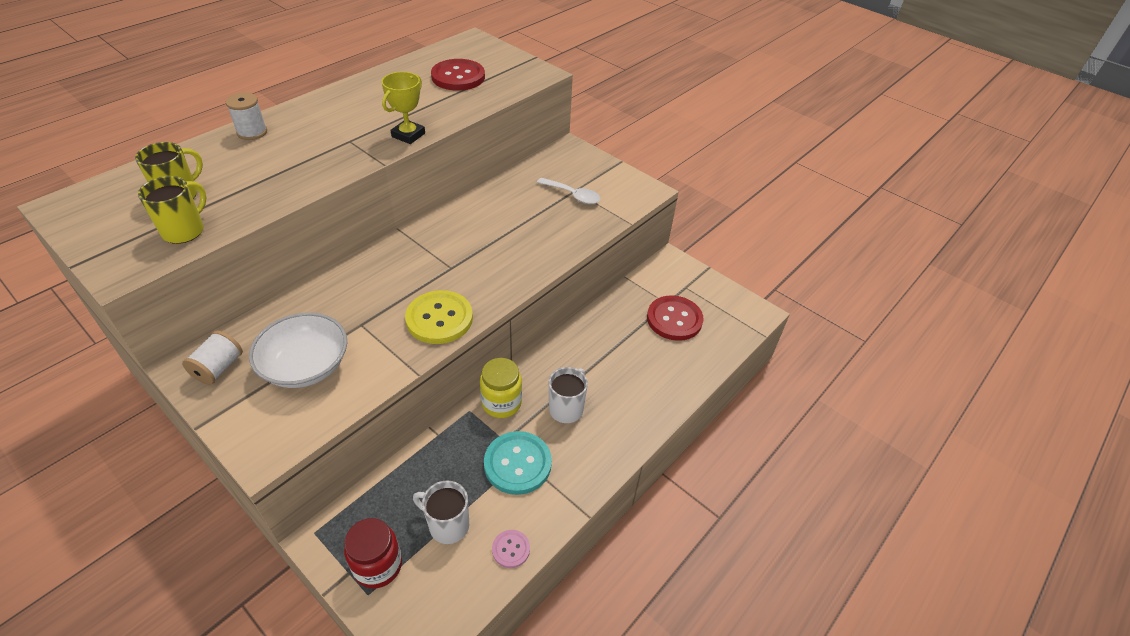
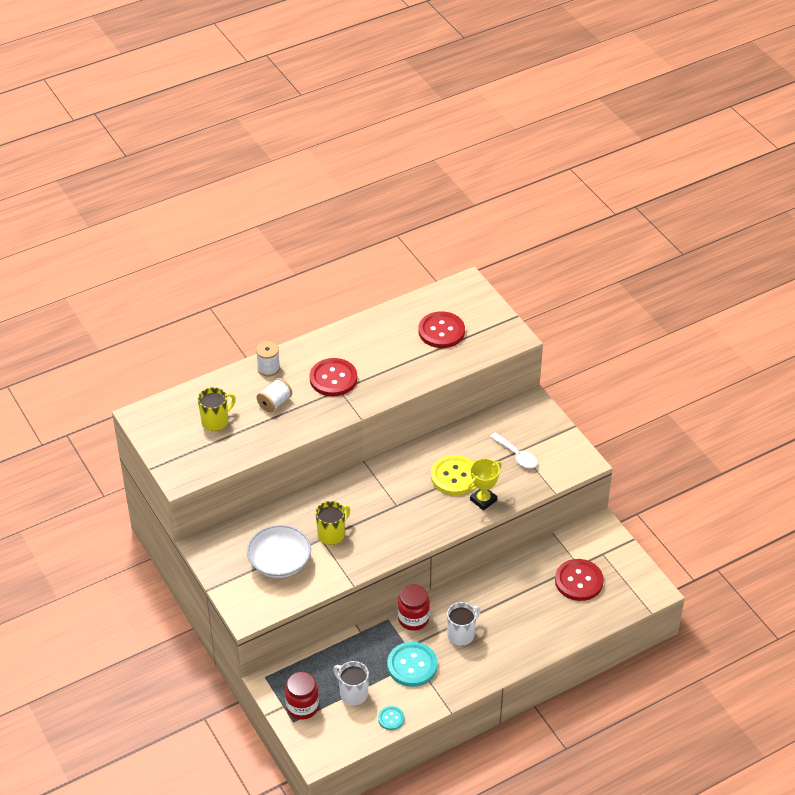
camera: 20 degrees right, 0 degrees up
(184, 231) = (219, 453): yellow mug -> yellow mug (332, 534)
(218, 368) = (223, 552): white spool -> white spool (275, 403)
(339, 131) = (333, 378): none -> red button
(408, 135) = (385, 391): yellow trophy -> yellow trophy (483, 500)
(439, 319) = (378, 546): yellow button -> yellow button (454, 476)
(501, 403) = (413, 619): yellow jar -> red jar
(511, 549) = (391, 718): pink button -> turquoise button

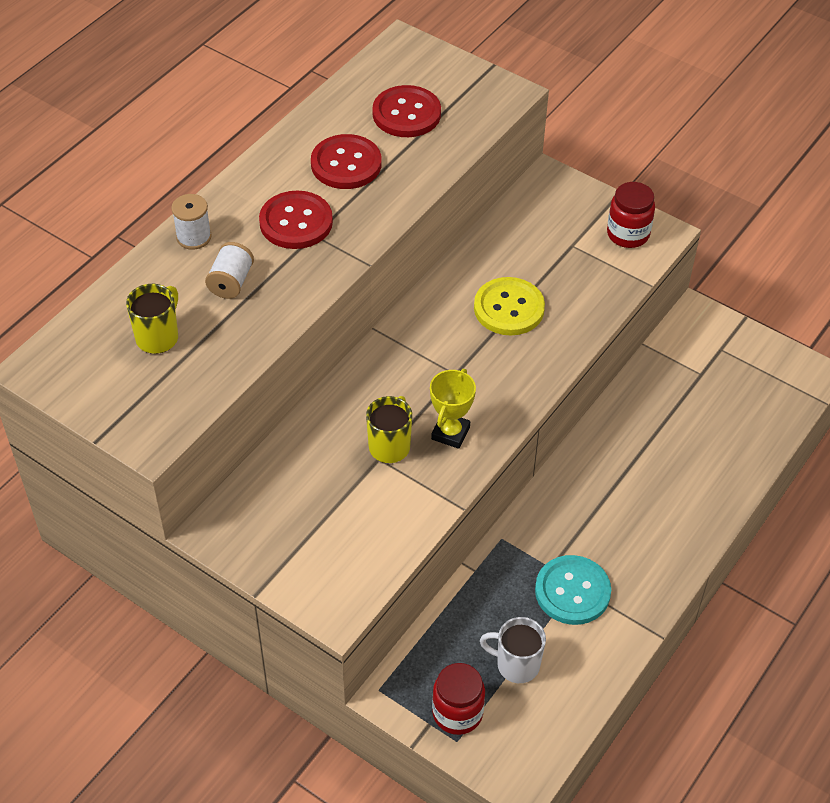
camera: 25 degrees left, 5 degrees up
(280, 562) = (339, 514): white bowl -> none
(391, 718) = (589, 680): turquoise button -> none
(413, 619) = (535, 525): red jar -> red jar (628, 234)
(461, 634) = (611, 522): white mug -> none
(483, 500) = (566, 327): yellow trophy -> yellow trophy (450, 433)
(516, 455) = (571, 253): white spoon -> none
(579, 581) = (714, 395): red button -> red button (346, 164)

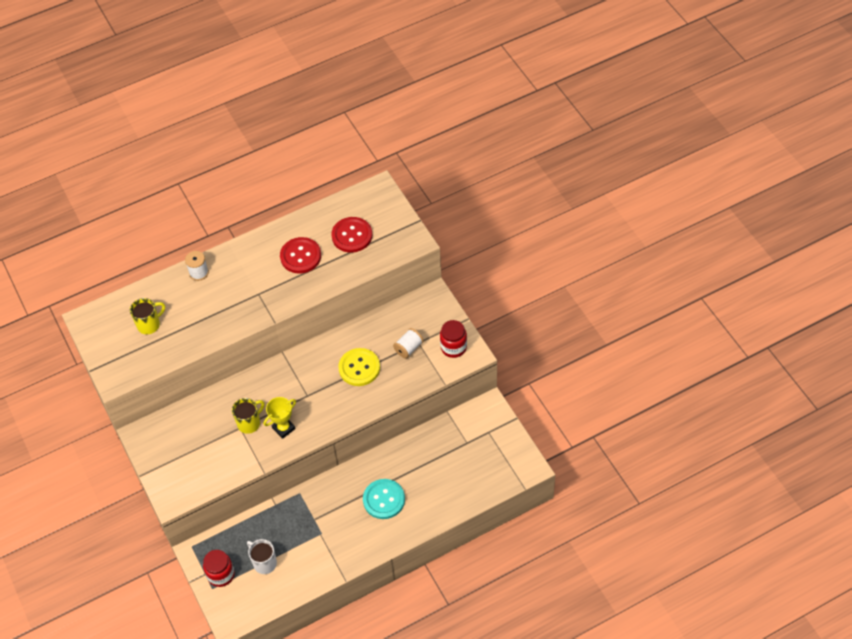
camera: 30 degrees right, 5 degrees up
(231, 282) = (201, 306): white spool -> white spool (408, 348)
(296, 222) = (254, 283): red button -> none
(572, 591) = (316, 537): turquoise button -> turquoise button (384, 499)

